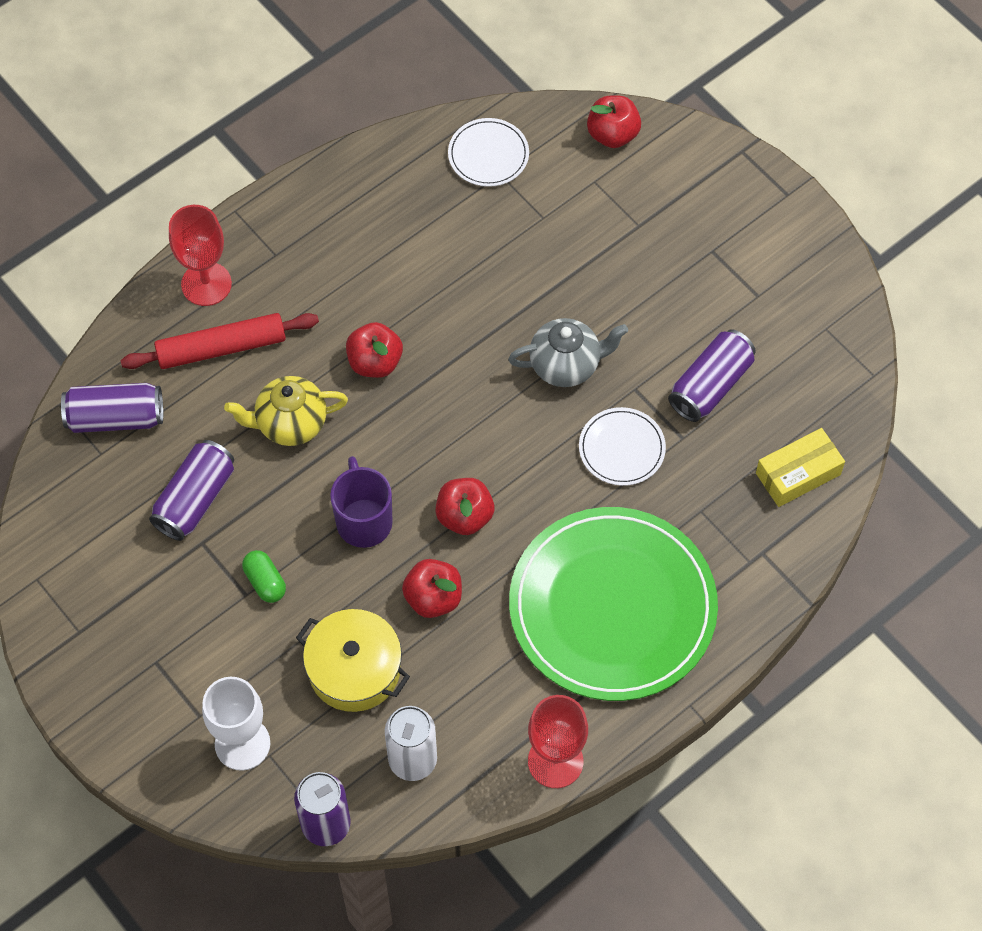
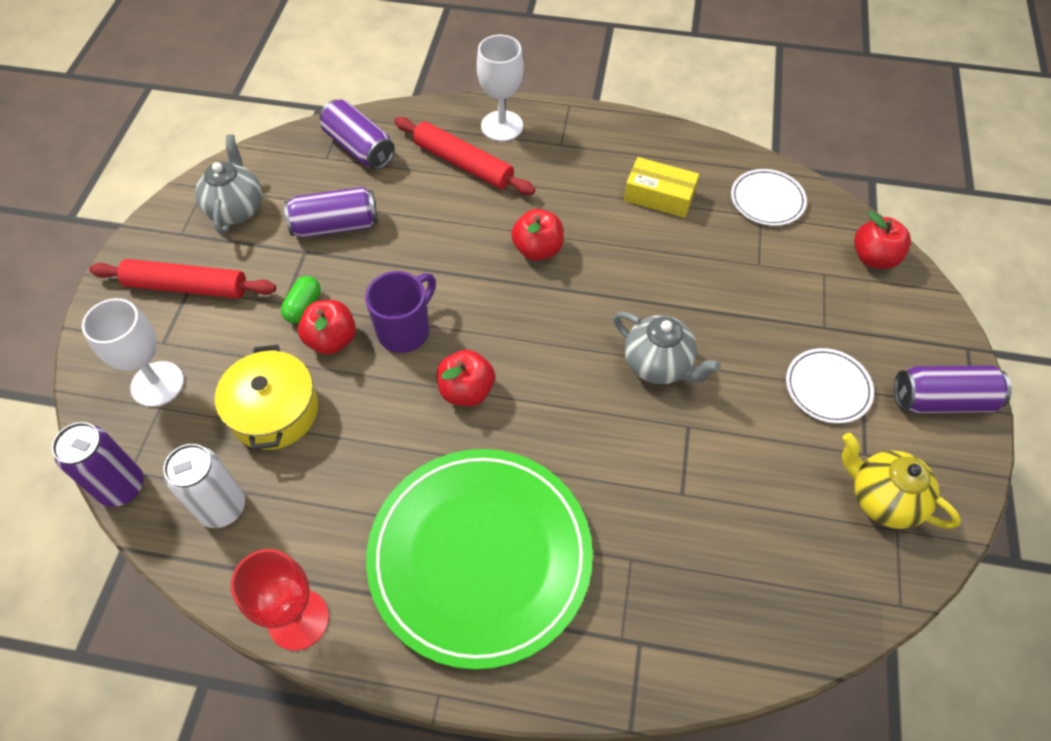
camera: 50 degrees right, 5 degrees down
(93, 568) = (236, 209): none -> grey teapot
(151, 662) = (187, 287): none -> red rolling pin
(206, 284) = (502, 126): red goblet -> white goblet
(290, 424) = (442, 236): yellow teapot -> yellow teapot (882, 499)
(433, 598) = (378, 420): red apple -> red apple (332, 340)
(621, 448) = (628, 456): white plate -> white plate (828, 387)
(710, 385) = (749, 479): purple can -> purple can (941, 400)
(798, 474) = (743, 614): yellow box -> yellow box (659, 196)

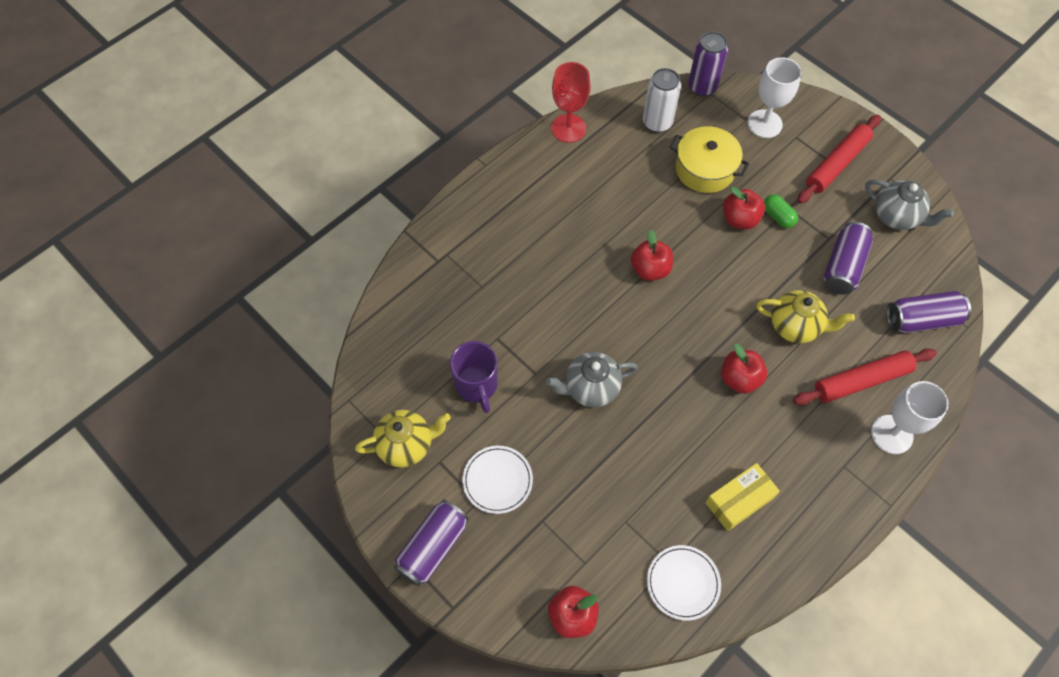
camera: 125 degrees right, 5 degrees up
(405, 330) = (720, 261): purple mug -> purple mug (477, 386)
(441, 233) = (795, 326): none -> yellow teapot
(480, 556) = (540, 218): green plate -> none

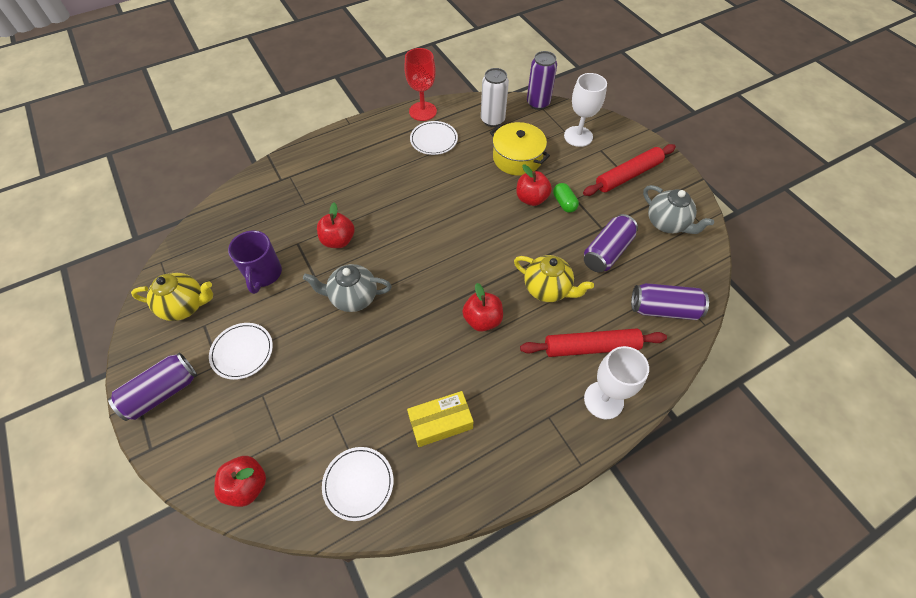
camera: 15 degrees right, 5 degrees down
(598, 165) = (434, 140): none -> white plate
(650, 269) = (442, 220): red apple -> red apple (338, 240)

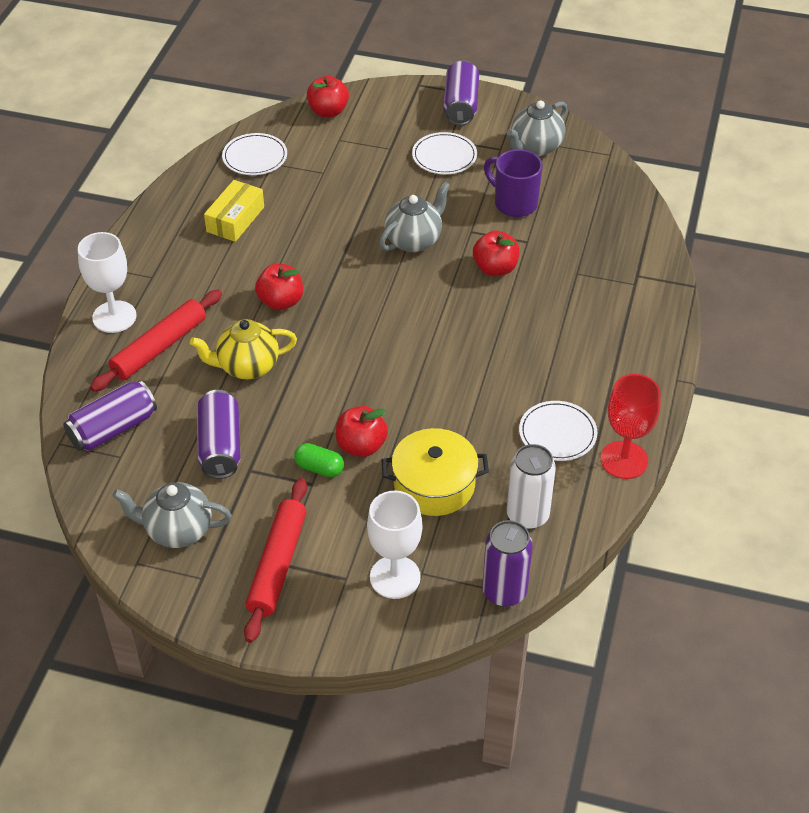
camera: 135 degrees right, 10 degrees down
(185, 306) = (535, 147): yellow teapot -> grey teapot

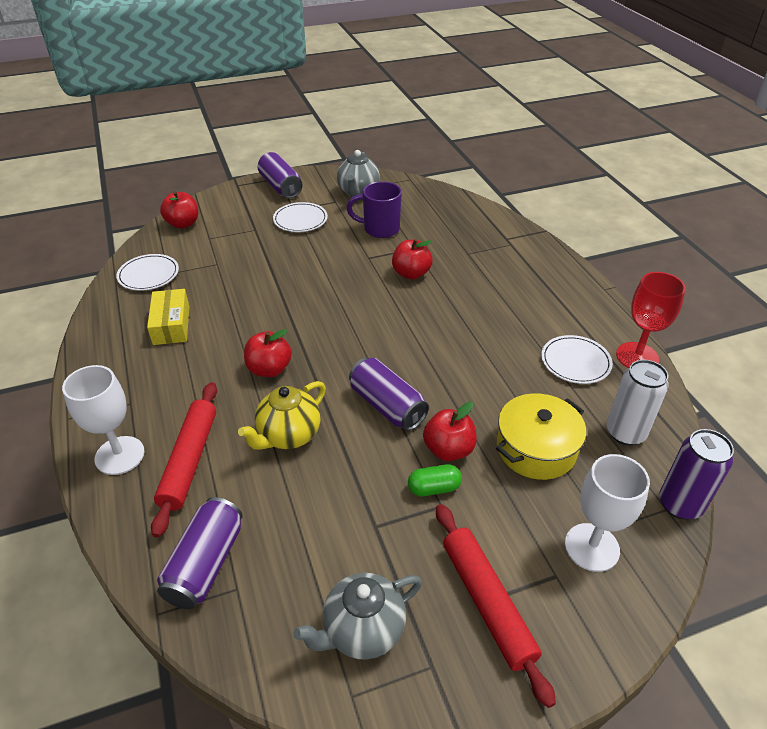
camera: 35 degrees left, 5 degrees down
(220, 446) = (328, 520): purple can -> purple can (387, 406)
(414, 240) = (333, 280): grey teapot -> none

